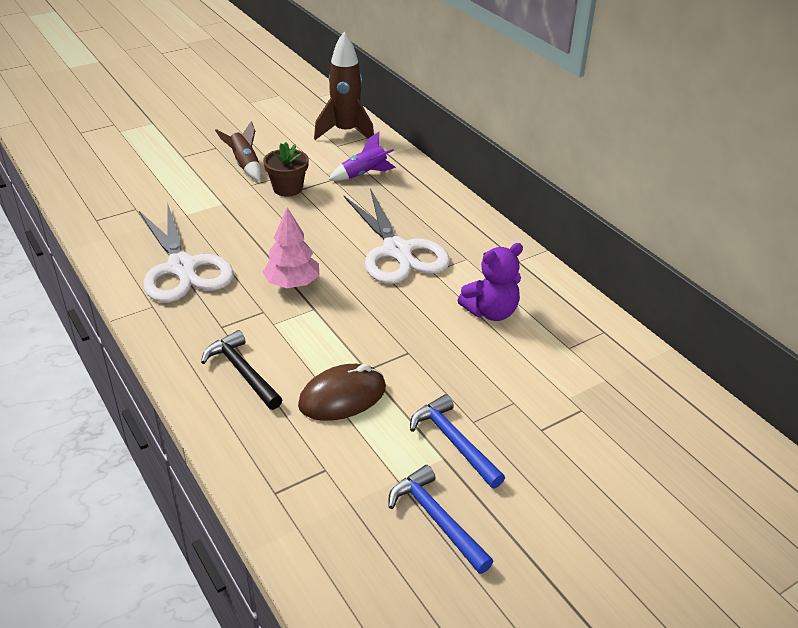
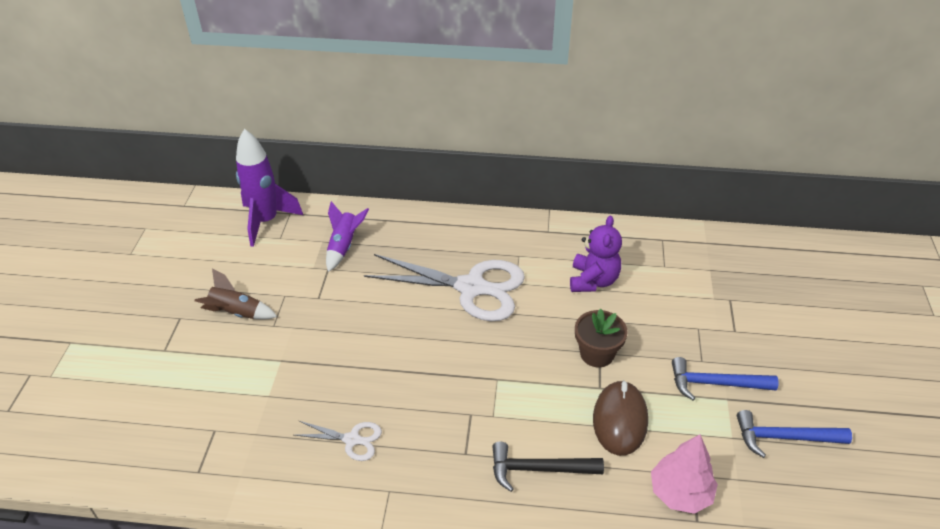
camera: 50 degrees left, 5 degrees up
(182, 267) = (352, 439): white scissors -> white scissors, size x0.47
(288, 188) = (308, 304): brown flower pot -> brown flower pot (597, 354)
(292, 283) = (451, 375): pink tree -> pink tree (680, 493)
(346, 132) = (266, 221): brown rocket -> purple rocket

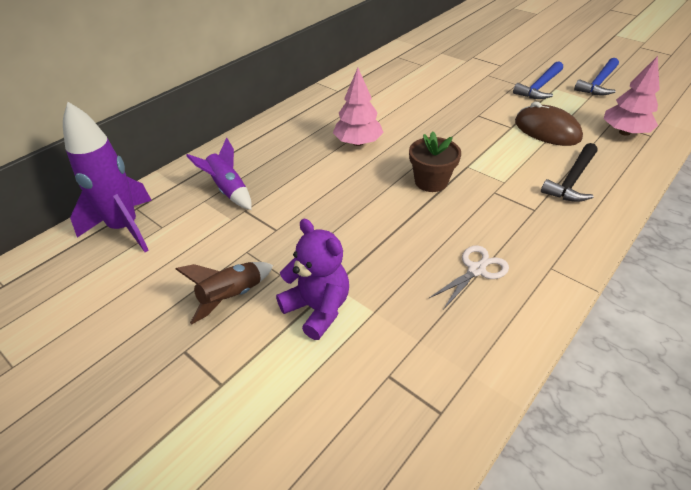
camera: 55 degrees left, 0 degrees up
(471, 287) = (358, 143): white scissors -> pink tree
(593, 281) = (407, 92): purple teddy bear -> purple teddy bear (317, 308)
(597, 354) = (478, 116): brown flower pot -> brown flower pot (431, 181)

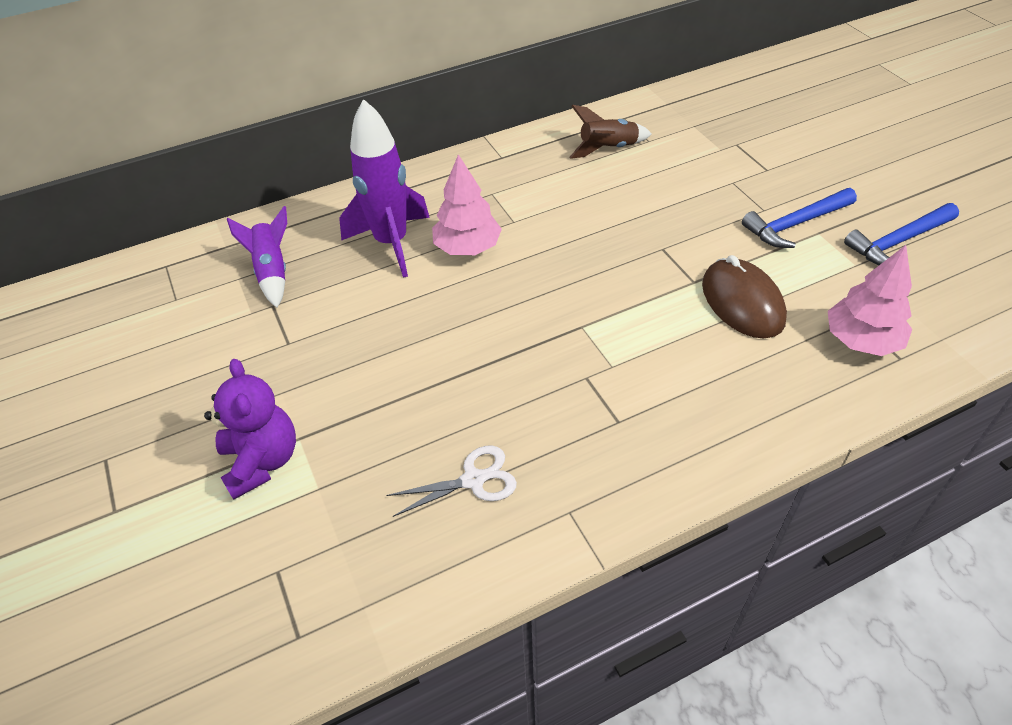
camera: 25 degrees right, 5 degrees up
(125, 228) = (139, 288): purple rocket -> purple rocket (391, 243)
(231, 297) = (187, 413): brown rocket -> brown rocket (608, 149)
(431, 181) = (515, 335): brown flower pot -> none
(572, 180) = (709, 394): black hammer -> none

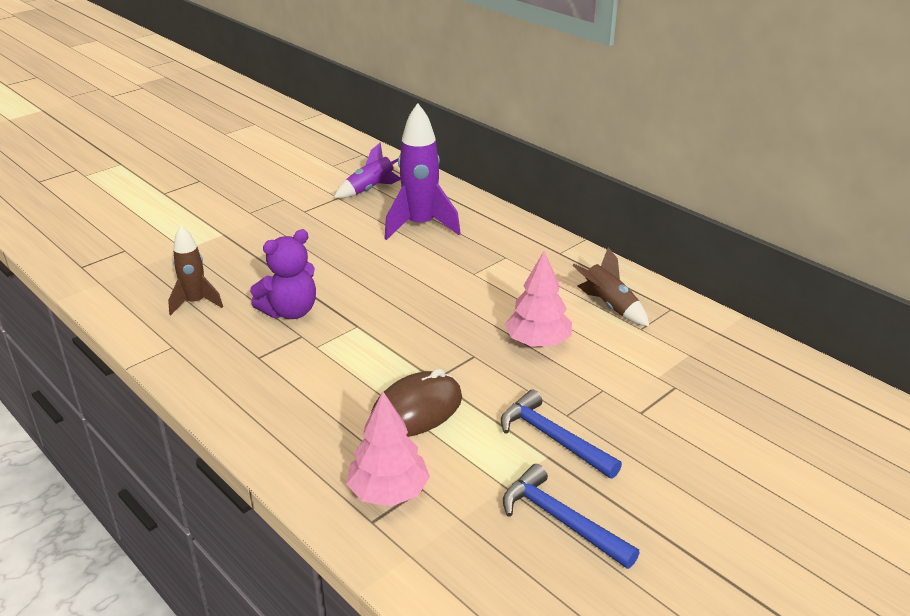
camera: 70 degrees right, 15 degrees down
(262, 461) = (203, 226): purple teddy bear -> purple teddy bear (290, 311)
(467, 248) = (430, 258): pink tree -> pink tree (538, 342)
(473, 480) = (196, 303): white scissors -> brown rocket

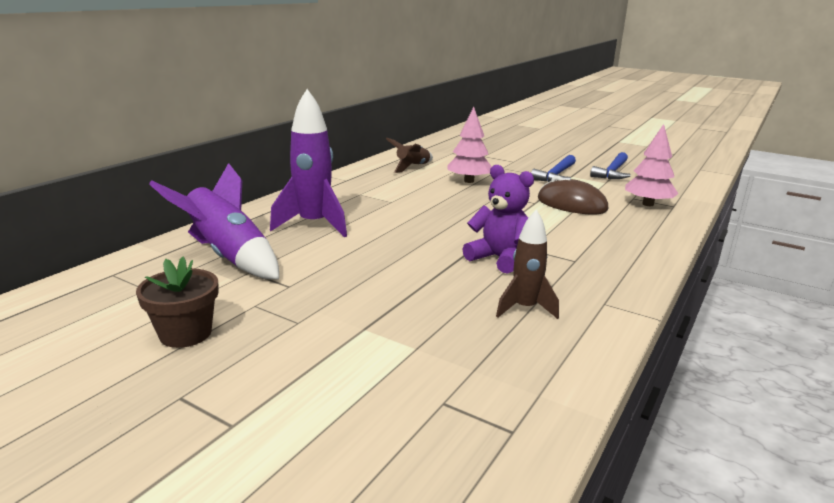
camera: 105 degrees left, 10 degrees down
(263, 179) = (185, 333): none -> brown flower pot
(370, 189) = (228, 256): purple rocket -> purple rocket, size x1.65

